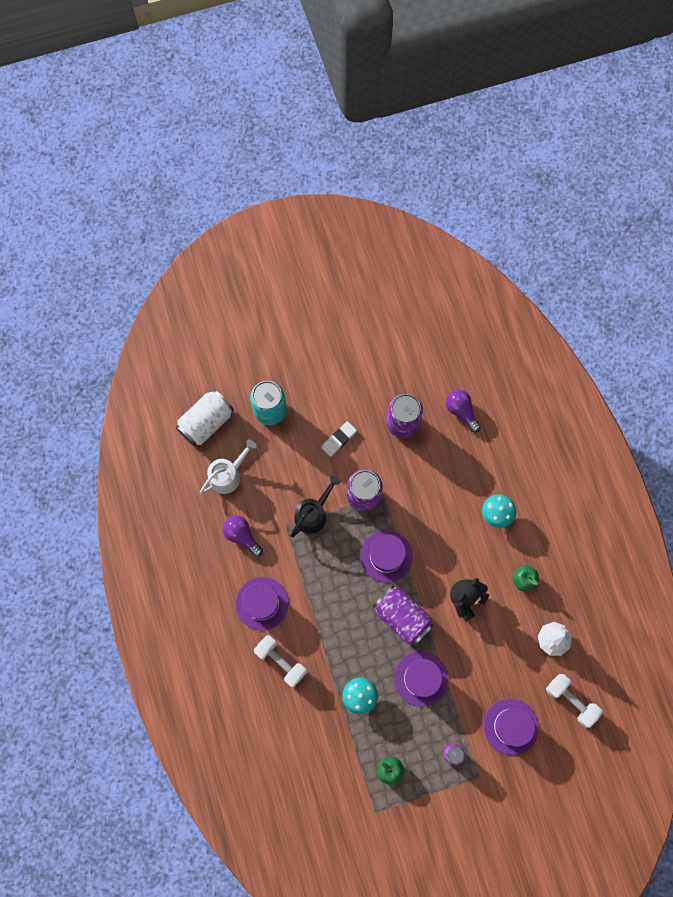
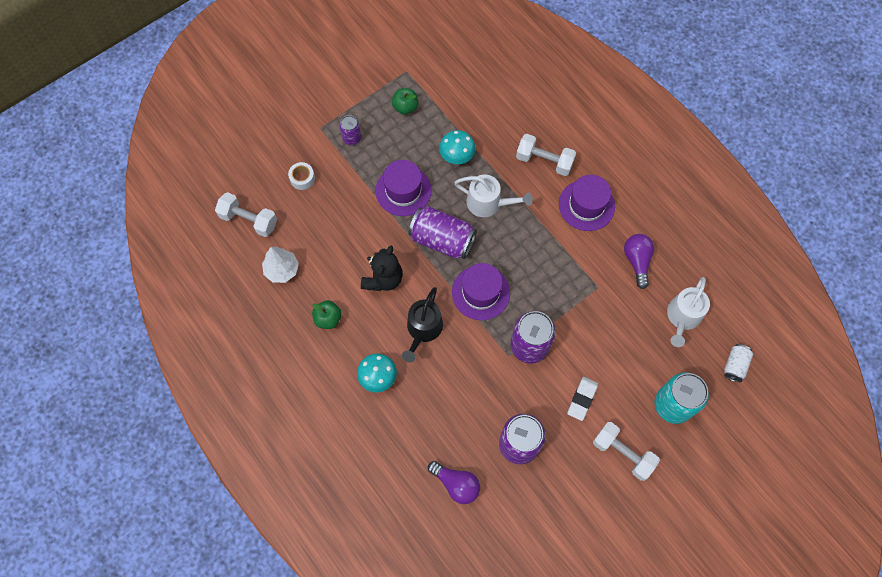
camera: 160 degrees right, 5 degrees down
(206, 423) = (735, 365): white can -> white can, size x0.53
(242, 536) = (637, 261): purple light bulb -> purple light bulb turned 120 degrees counterclockwise
(313, 514) = (575, 308): black watering can -> black watering can (423, 329)
(325, 389) = (623, 453): none -> white dumbbell
(348, 638) = (488, 203): none -> white watering can
(511, 726) = (302, 178): purple hat -> white tape

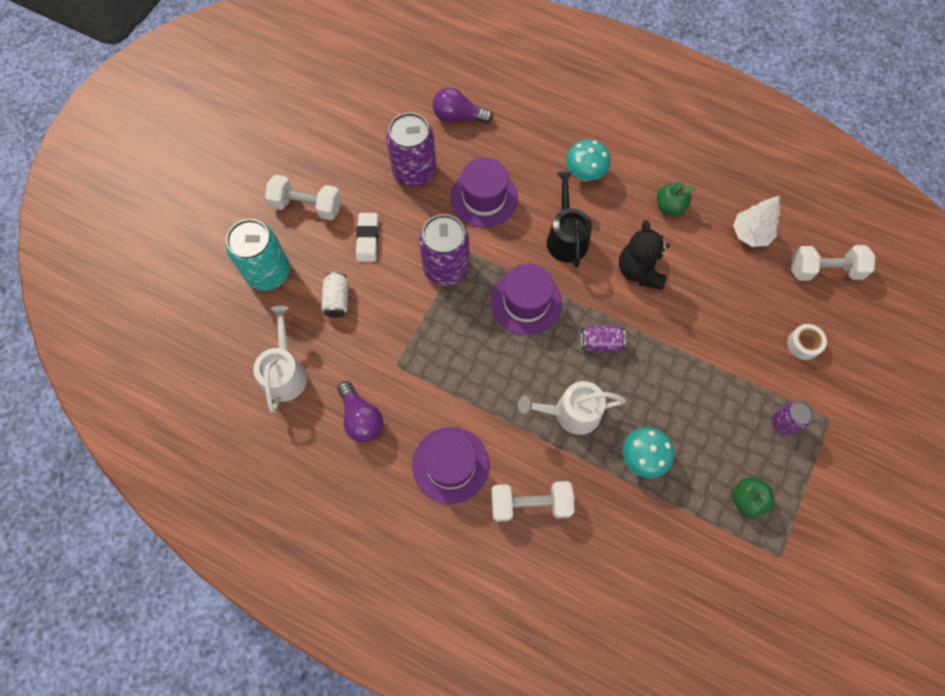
camera: 155 degrees right, 0 degrees up
(403, 191) = (679, 382): purple hat -> purple hat (484, 198)
(442, 240) = (600, 342): purple can -> purple can, size x0.53
(735, 365) = (210, 343): white can -> white can (337, 300)

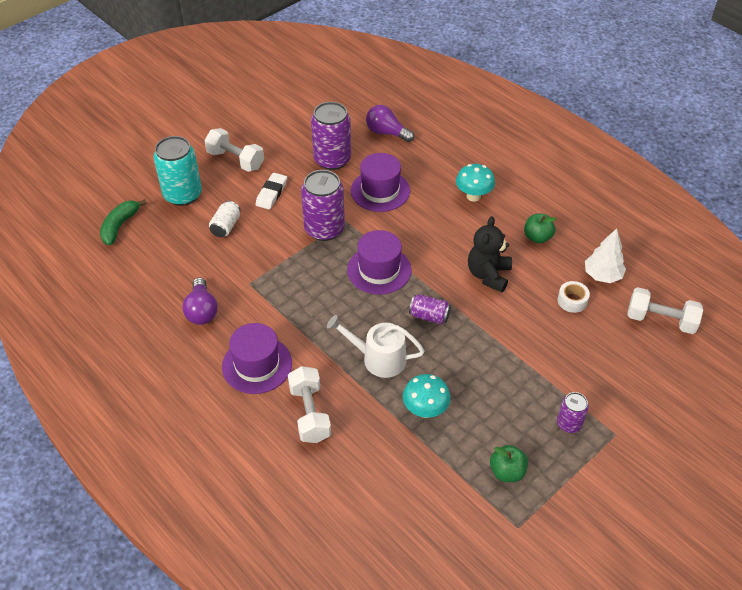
camera: 20 degrees right, 20 degrees down
(217, 338) = (120, 226): none -> green banana
(285, 373) = (159, 263): white watering can -> none
(530, 504) = (310, 413): white dumbbell -> white dumbbell turned 60 degrees clockwise
(566, 237) = (436, 235): black watering can -> none
(803, 344) = (615, 370): white tape -> white tape (572, 301)

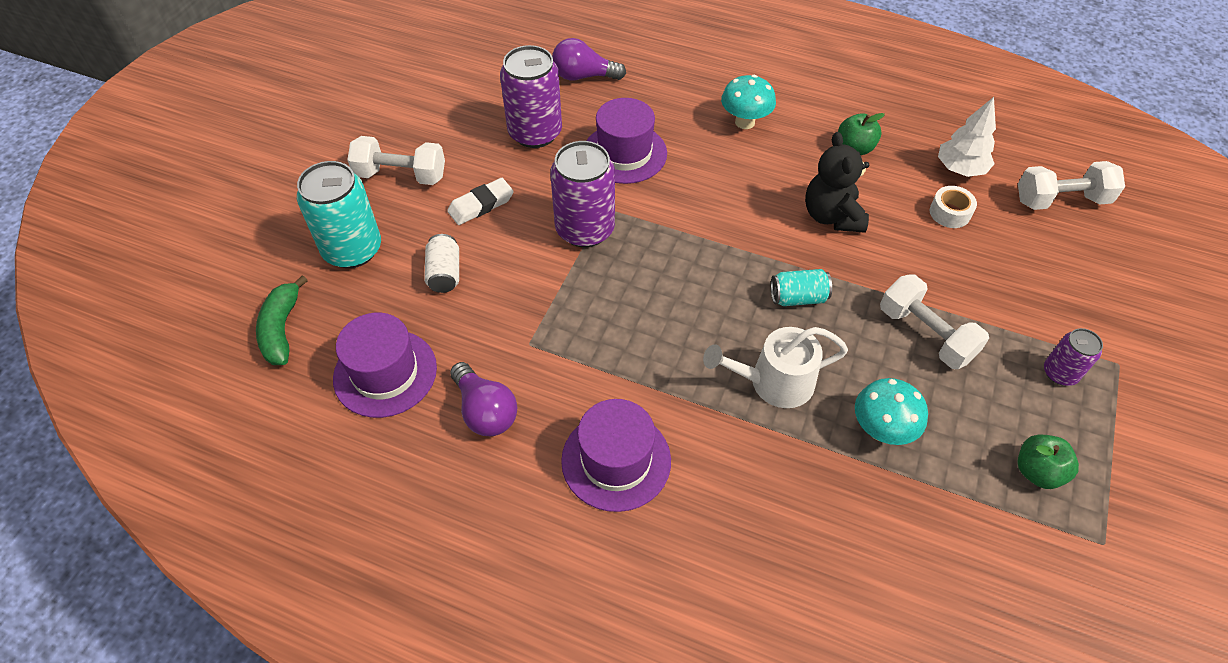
camera: 25 degrees left, 5 degrees up
(271, 193) = (481, 205): white eraser -> white eraser turned 60 degrees clockwise
(310, 413) = (736, 502): white dumbbell -> white dumbbell (925, 334)
(379, 270) = (693, 259): purple hat -> purple hat (385, 373)
(429, 316) = (798, 297): purple can -> turquoise can

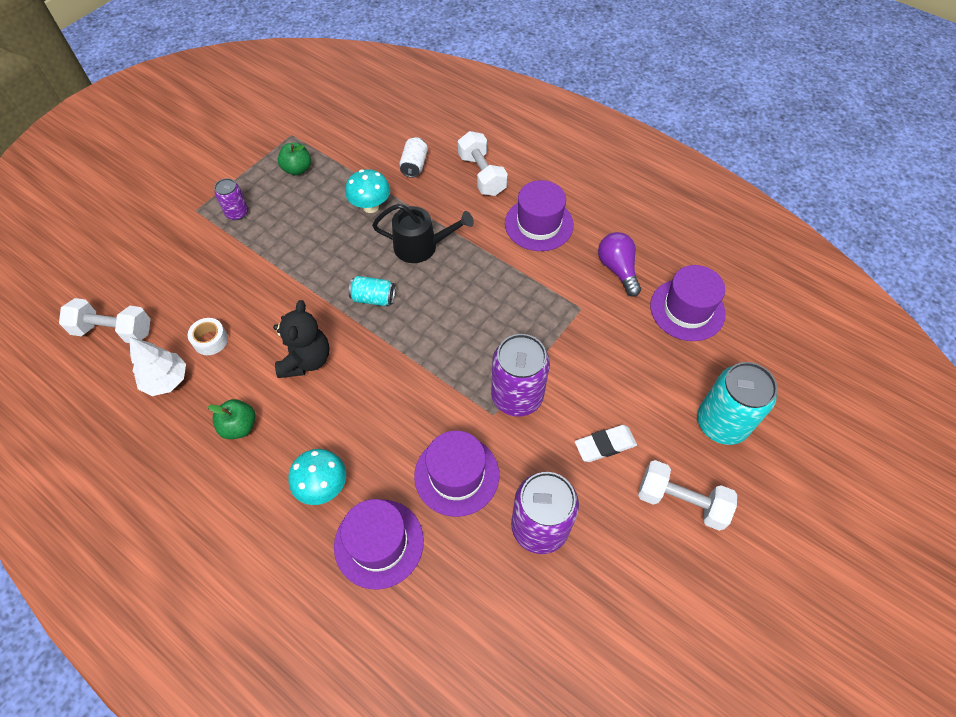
camera: 165 degrees left, 5 degrees up
(282, 329) = (770, 361): green banana -> none
(445, 273) = (641, 380): white can -> white can (414, 165)
(583, 76) = (467, 607): purple light bulb -> none
(674, 97) = (379, 543): none -> purple hat
(774, 382) = (421, 246): white watering can -> black watering can
(925, 334) = (302, 254): white dumbbell -> white dumbbell (482, 175)

